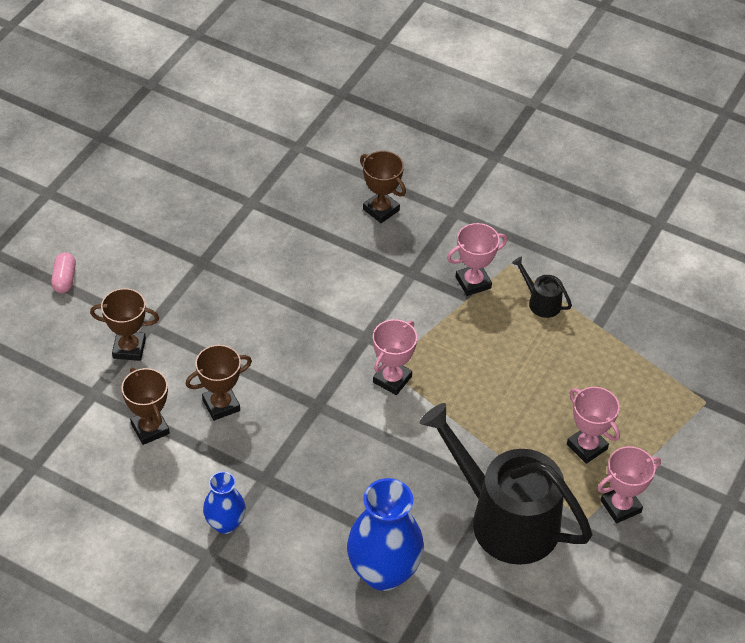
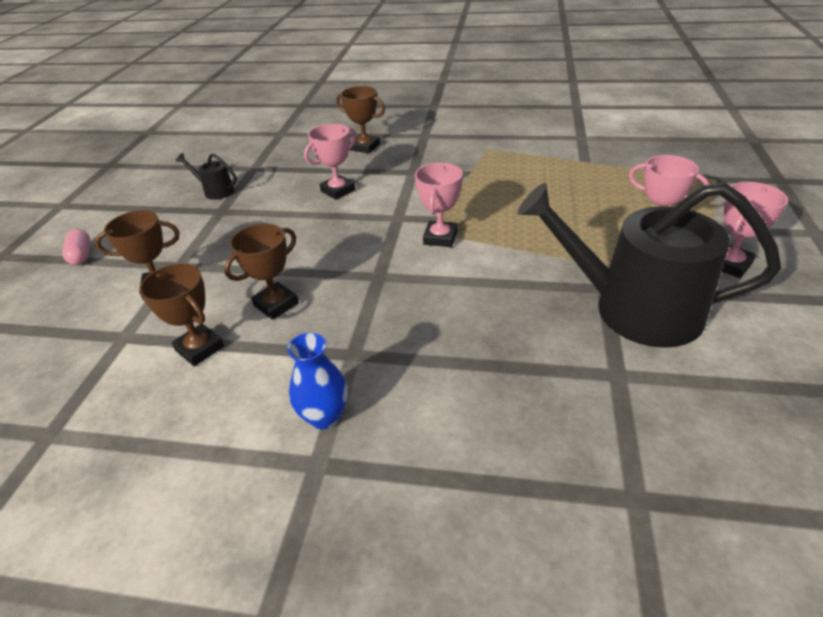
camera: 15 degrees left, 10 degrees down
(383, 572) = (547, 404): blue vase -> none
(473, 282) = (467, 164): pink trophy -> pink trophy (338, 191)
(541, 302) = (530, 161): black watering can -> black watering can (216, 191)

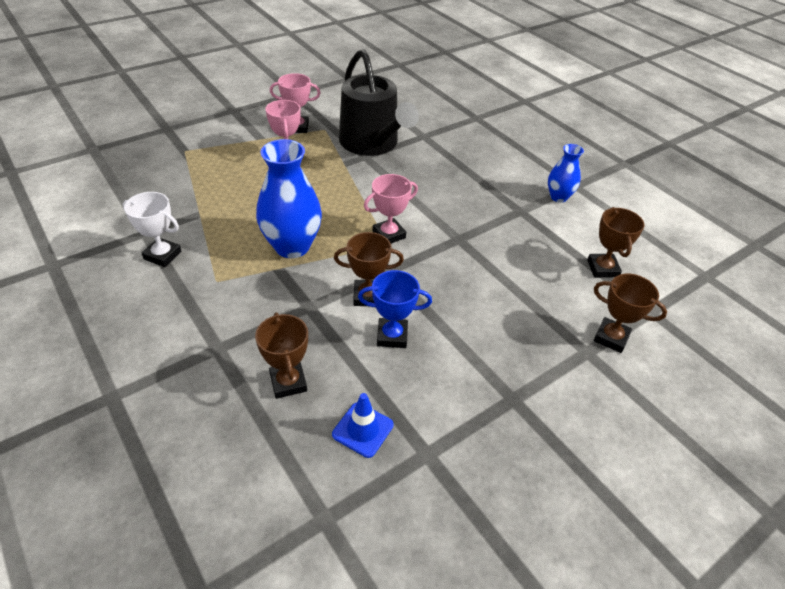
camera: 140 degrees left, 5 degrees up
(81, 255) = (676, 439): pink capsule -> none
(216, 191) = (497, 441): black watering can -> none
(276, 304) = (537, 264): brown trophy -> brown trophy (367, 296)
(299, 156) = (363, 429): none -> blue traffic cone
(338, 191) = (392, 336): pink trophy -> blue trophy
(488, 186) = (292, 246): none -> blue vase
(543, 138) = (162, 255): none -> white trophy

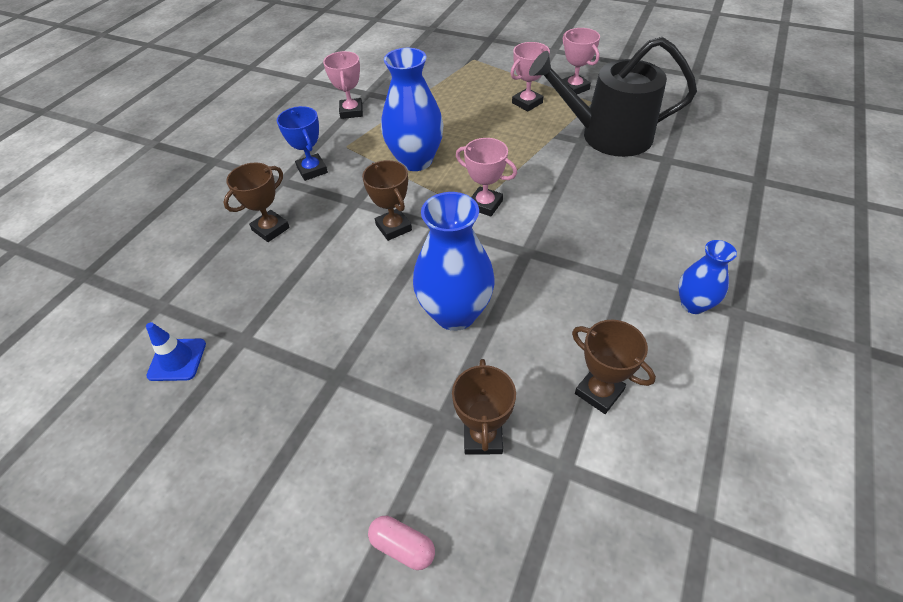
camera: 65 degrees right, 5 degrees up
(162, 255) = (351, 111): white trophy -> pink trophy
(363, 429) = (247, 290): blue traffic cone -> blue traffic cone (177, 360)
(372, 143) = (607, 135): black watering can -> black watering can turned 60 degrees clockwise
(392, 336) = (358, 262): blue trophy -> blue trophy (312, 170)
(493, 302) = (455, 313): none -> blue vase
(602, 268) = (599, 392): brown trophy -> brown trophy turned 75 degrees clockwise
(679, 416) = (402, 546): none -> pink capsule

